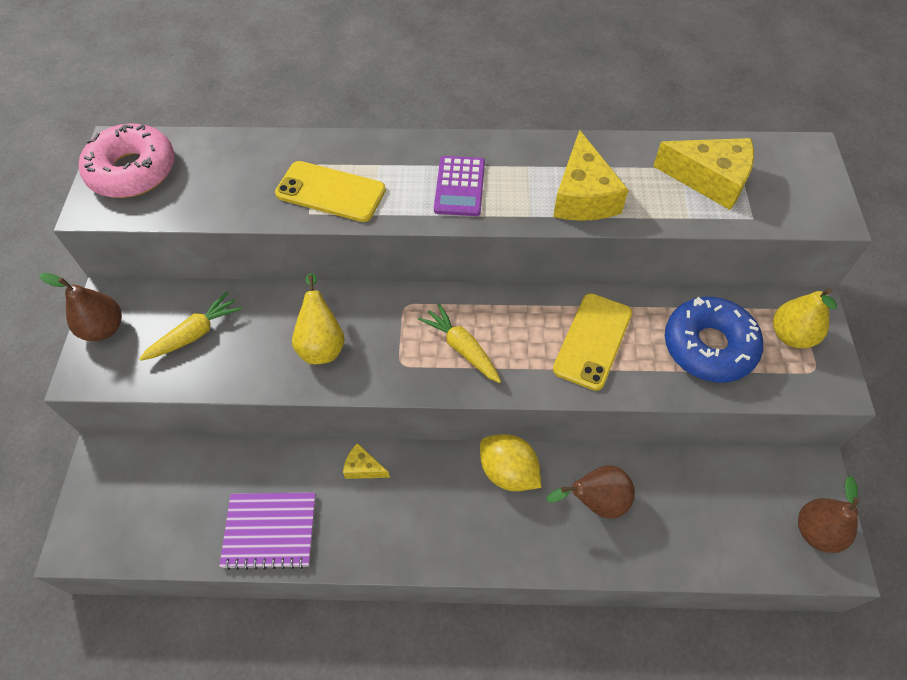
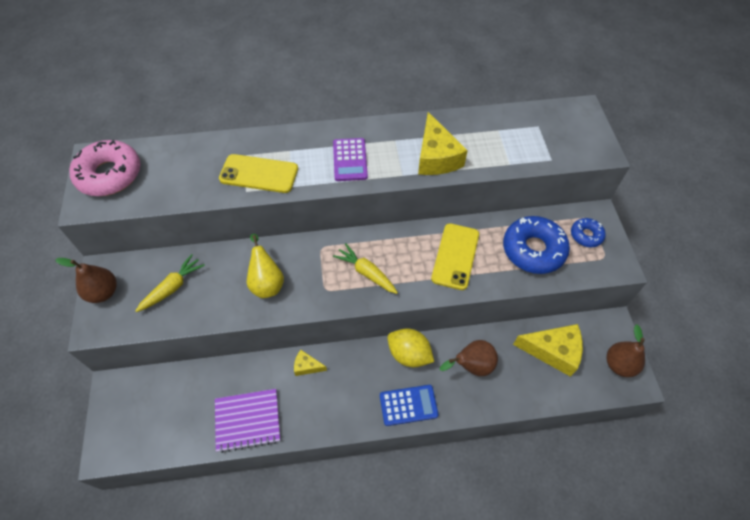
camera: 10 degrees left, 0 degrees up
(496, 544) = (408, 405): none -> blue calculator
(710, 180) = (519, 136): yellow cheese -> yellow cheese (553, 351)
(791, 335) = (586, 235): yellow pear -> blue donut

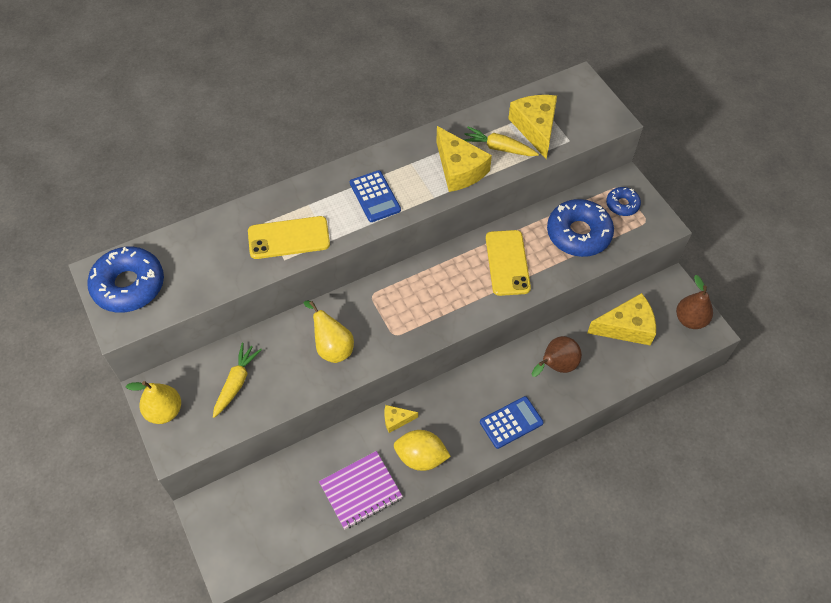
camera: 20 degrees left, 0 degrees up
(103, 292) = (164, 411): brown pear -> yellow pear
(109, 175) = (129, 285): pink donut -> blue donut
(350, 160) = (375, 196): purple calculator -> blue calculator
(366, 273) = (428, 306): yellow carrot -> yellow carrot (498, 148)
(409, 354) = (492, 375): yellow lemon -> yellow lemon (421, 457)
(523, 140) = (535, 128): none -> yellow cheese

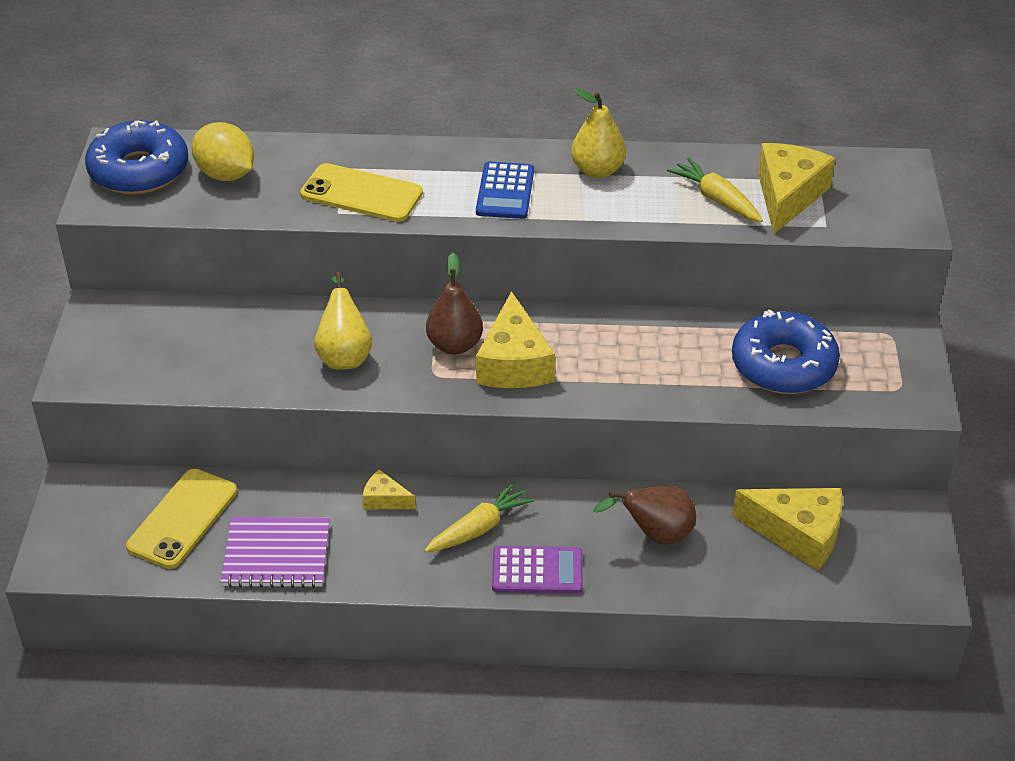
camera: 30 degrees right, 15 degrees down
(164, 411) = (94, 336): yellow pear -> yellow pear (597, 170)
(236, 383) = (199, 343): yellow carrot -> yellow carrot (479, 528)
(421, 457) = (383, 554): yellow lemon -> yellow lemon (226, 174)
(459, 169) = (642, 202): yellow cheese -> yellow cheese (514, 363)
(507, 263) = (652, 358): yellow phone -> yellow phone (182, 519)
(511, 422) = (537, 571): blue calculator -> purple calculator
(622, 205) = (878, 357): blue donut -> none
(690, 320) = (907, 566): brown pear -> brown pear (454, 345)

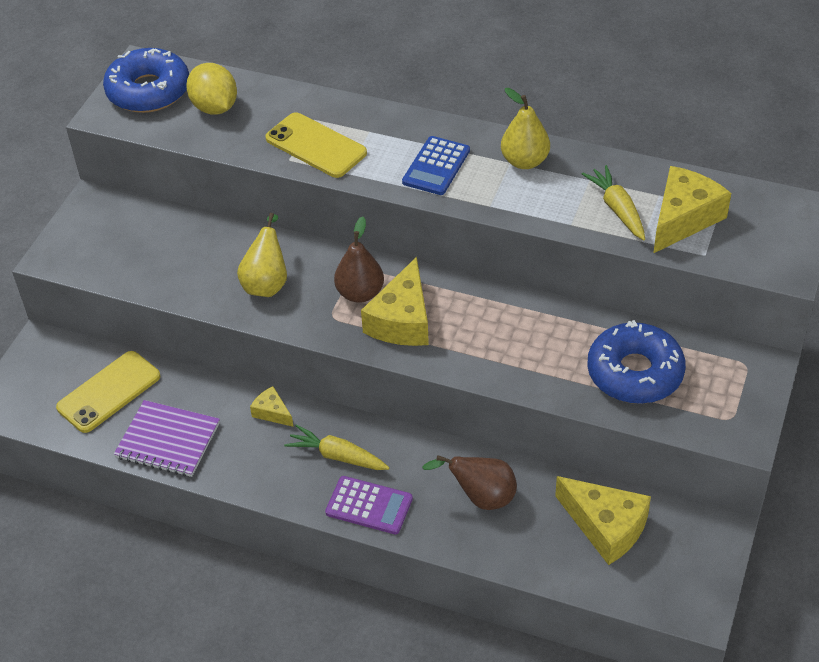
camera: 20 degrees right, 5 degrees up
(479, 528) = (337, 456): yellow carrot -> yellow carrot turned 135 degrees counterclockwise

